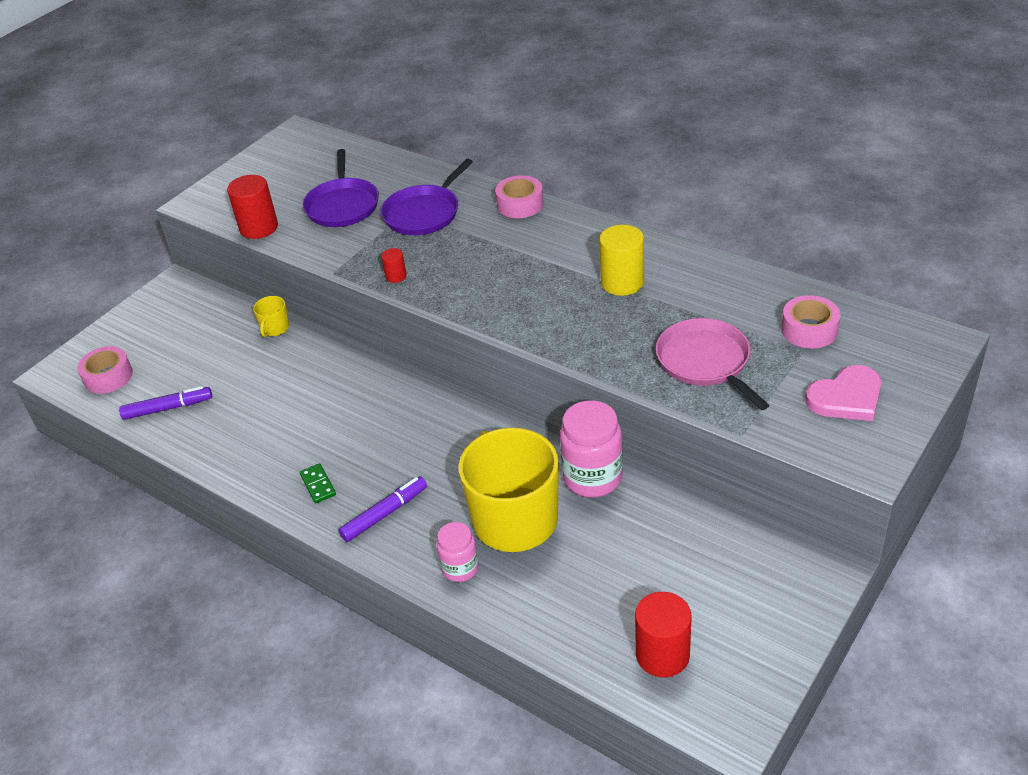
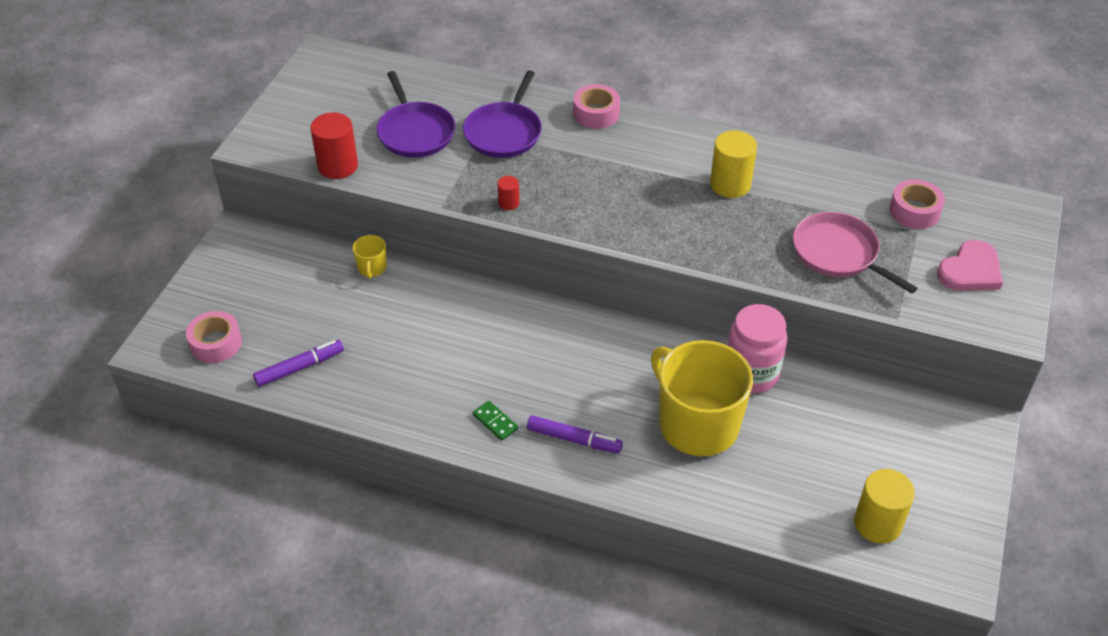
camera: 20 degrees left, 5 degrees up
(385, 514) = (574, 439): purple marker -> purple marker turned 75 degrees clockwise
(460, 568) = (668, 479): pink jar -> none
(662, 654) = (877, 523): red cylinder -> yellow cylinder

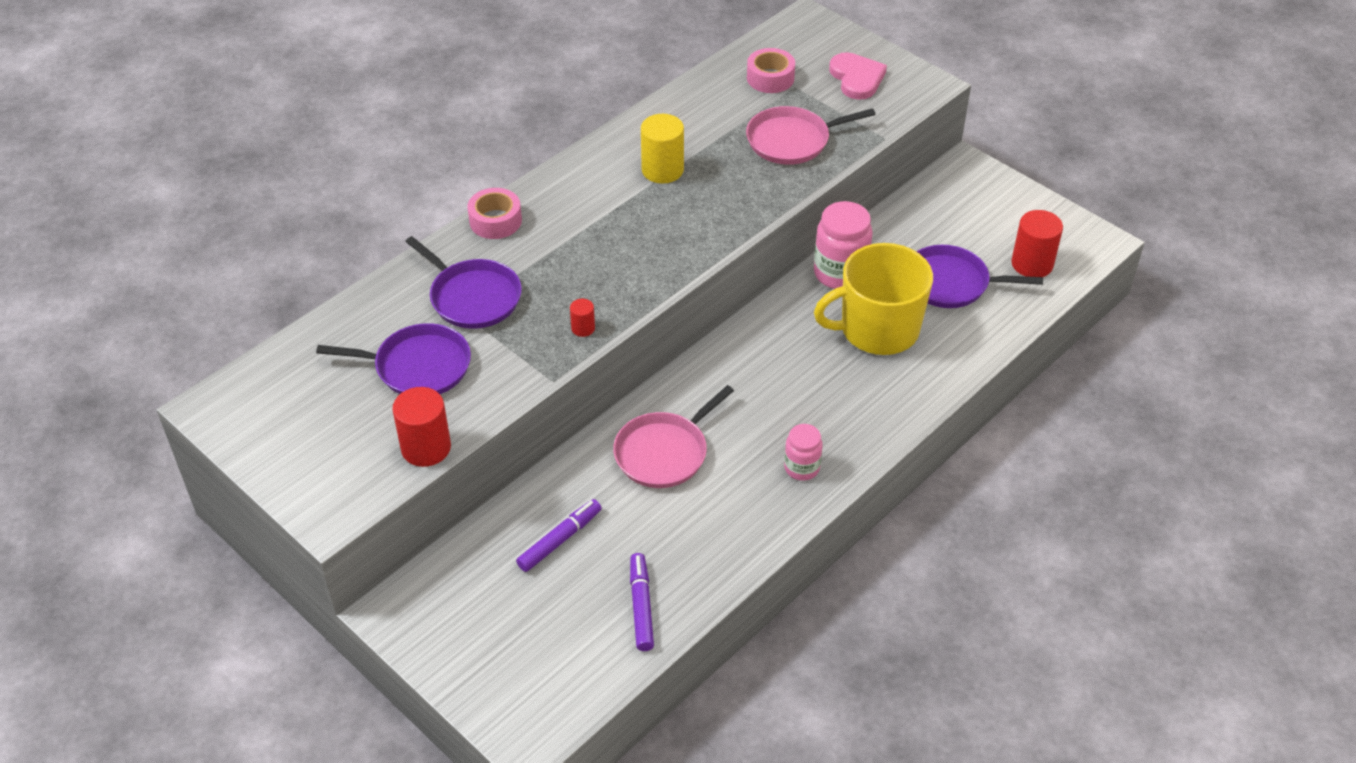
camera: 65 degrees left, 0 degrees up
(216, 343) = (559, 675): pink tape -> none
(372, 268) = (531, 501): yellow mug -> none
(463, 327) = (664, 452): none -> pink pan
(495, 422) = (801, 468): green domino -> pink jar
(574, 439) = (852, 418): purple marker -> purple marker (560, 540)
(799, 463) = (951, 283): none -> purple pan
(877, 523) = (1032, 264): yellow cylinder -> red cylinder

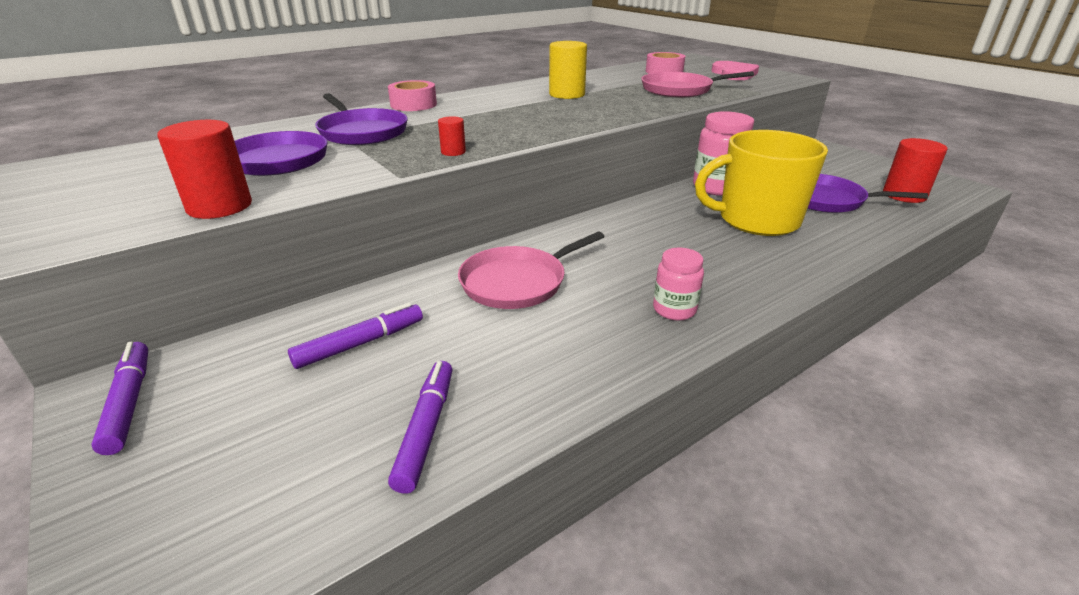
camera: 10 degrees right, 15 degrees down
(420, 617) = (129, 402): none -> purple marker

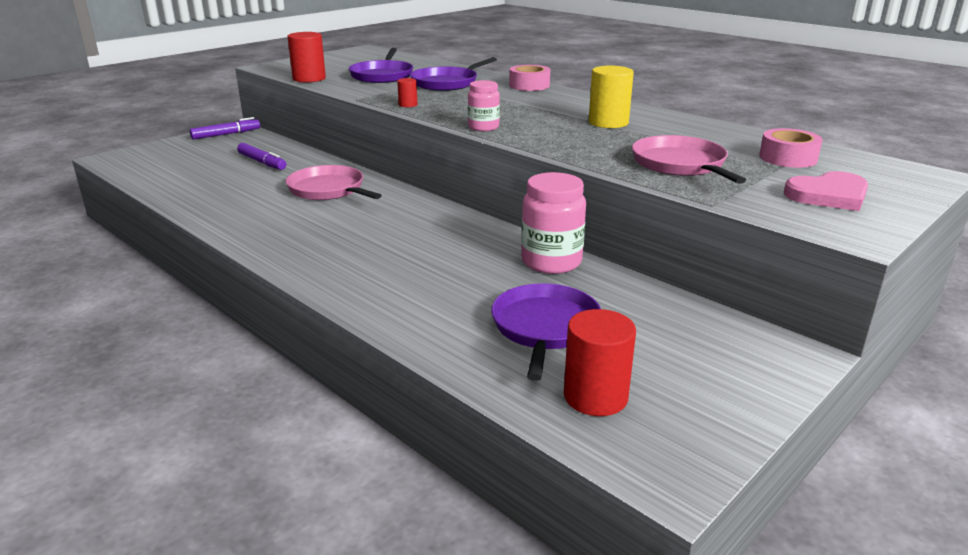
camera: 80 degrees right, 5 degrees down
(426, 430) = (184, 183): purple marker -> none
(674, 310) = (285, 237): pink jar -> pink jar (483, 127)
(757, 220) = (463, 278): yellow mug -> none

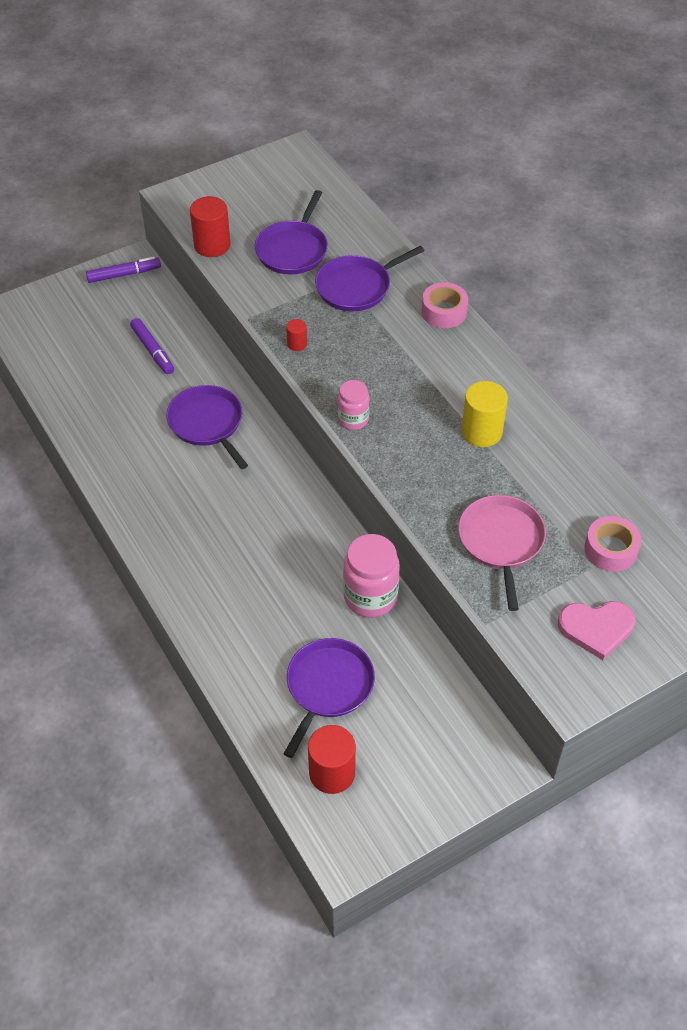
camera: 15 degrees right, 25 degrees up
(328, 190) = (207, 424): pink pan -> purple pan

